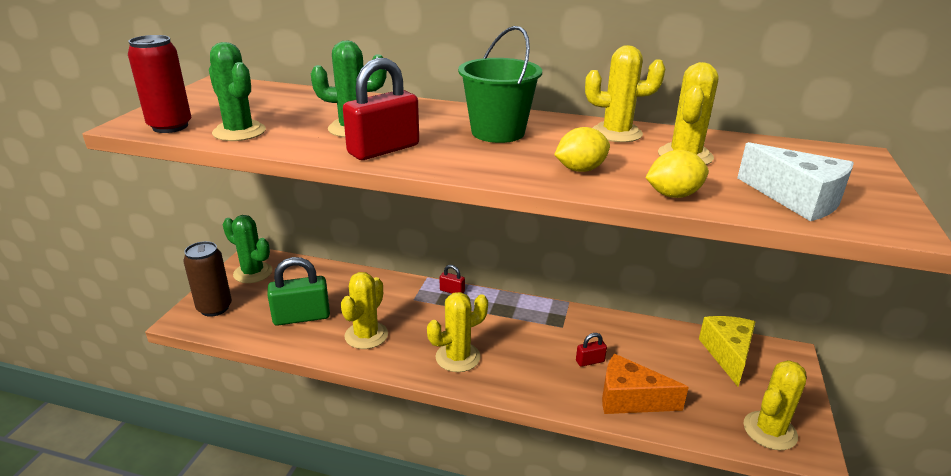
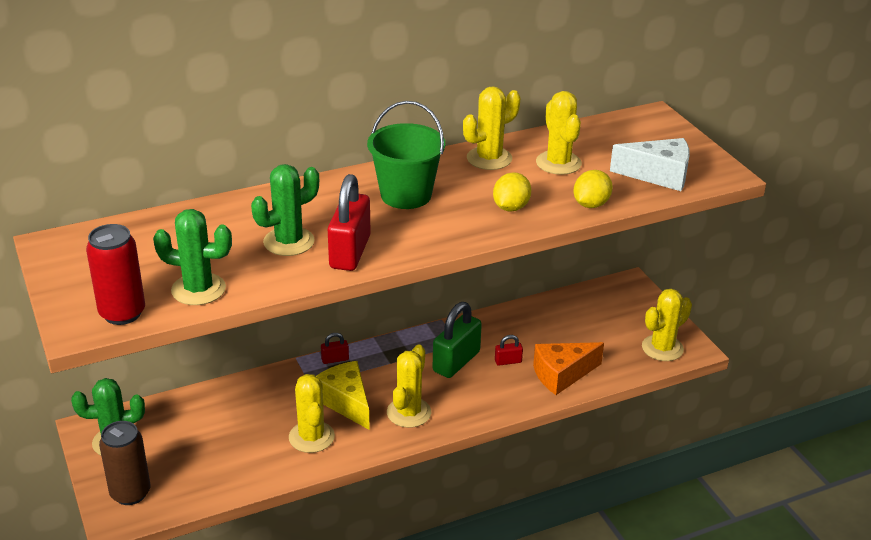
camera: 40 degrees left, 5 degrees up
(301, 317) = (230, 454): green padlock -> green padlock (456, 361)
(590, 361) = (508, 361): red padlock -> red padlock turned 45 degrees clockwise
(727, 354) = (593, 304): yellow cheese -> yellow cheese (346, 402)
(769, 431) = (662, 348): yellow cactus -> yellow cactus turned 45 degrees clockwise

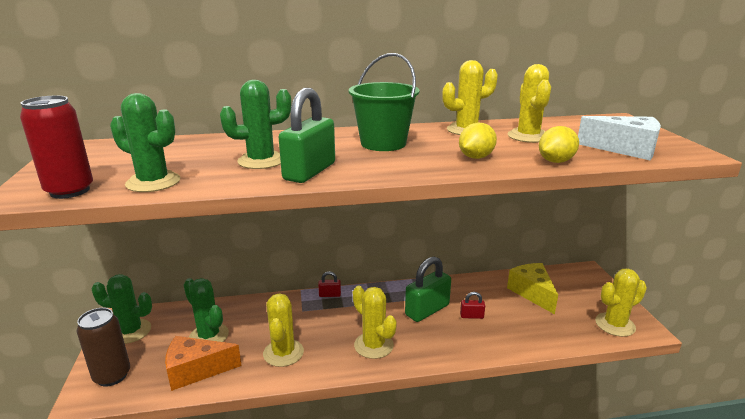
camera: 15 degrees right, 10 degrees down
(214, 432) = (209, 336): none -> green cactus
(346, 402) = (324, 328): yellow cheese -> yellow cheese (532, 293)
(350, 252) = (309, 171): red padlock -> green padlock
(409, 412) = (373, 345): yellow cactus -> yellow cactus turned 75 degrees counterclockwise
(562, 375) = (518, 334): orange cheese -> orange cheese (196, 370)

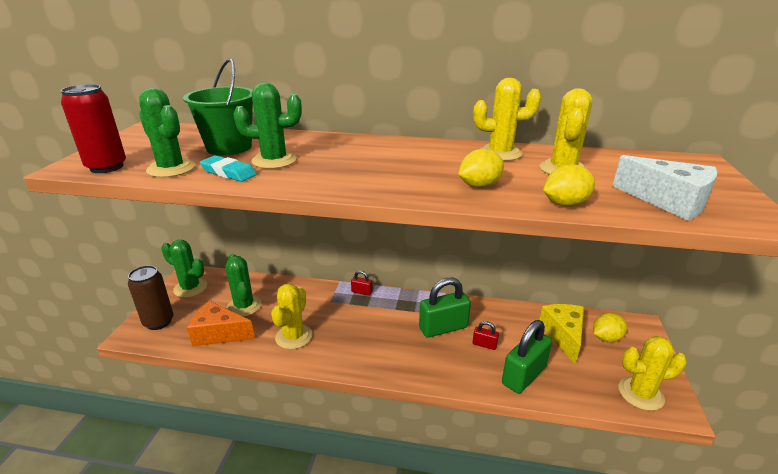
camera: 20 degrees right, 5 degrees up
(224, 177) = (229, 172): none -> turquoise eraser
(309, 171) = (304, 178): green padlock -> green padlock (524, 375)
(373, 345) = (374, 350): yellow cactus -> none
(383, 143) = (400, 157): green bucket -> green bucket (229, 147)
(566, 287) = (606, 338): none -> yellow lemon

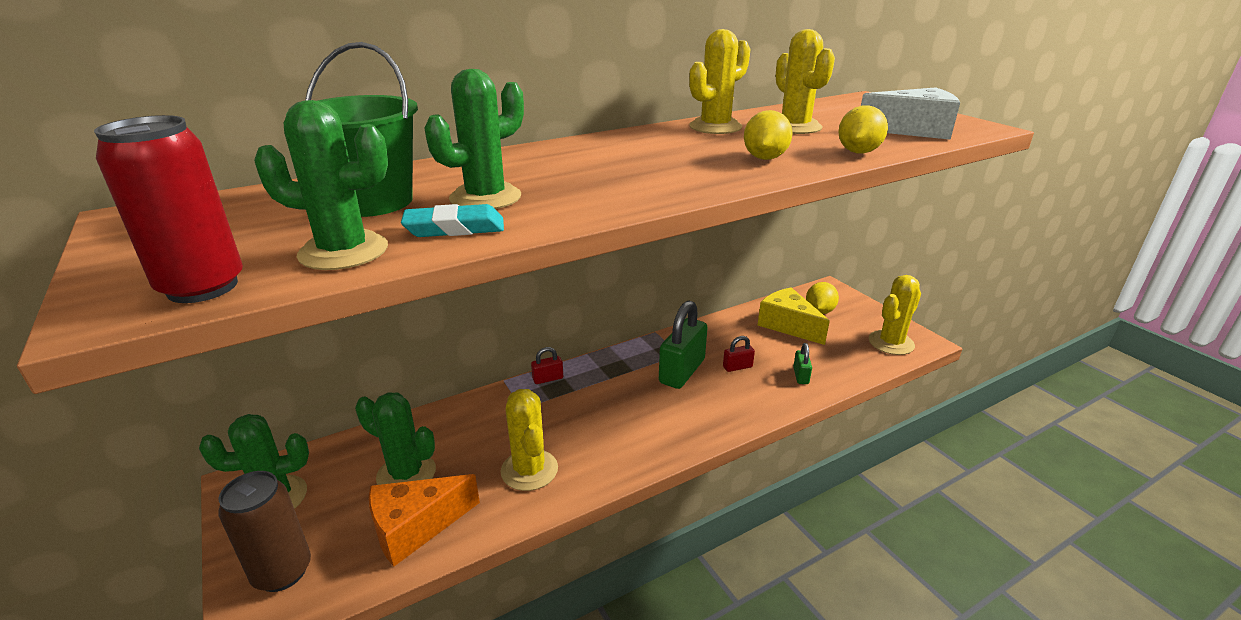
camera: 40 degrees left, 0 degrees up
(524, 375) = (801, 376): green padlock -> green padlock, size x0.47

